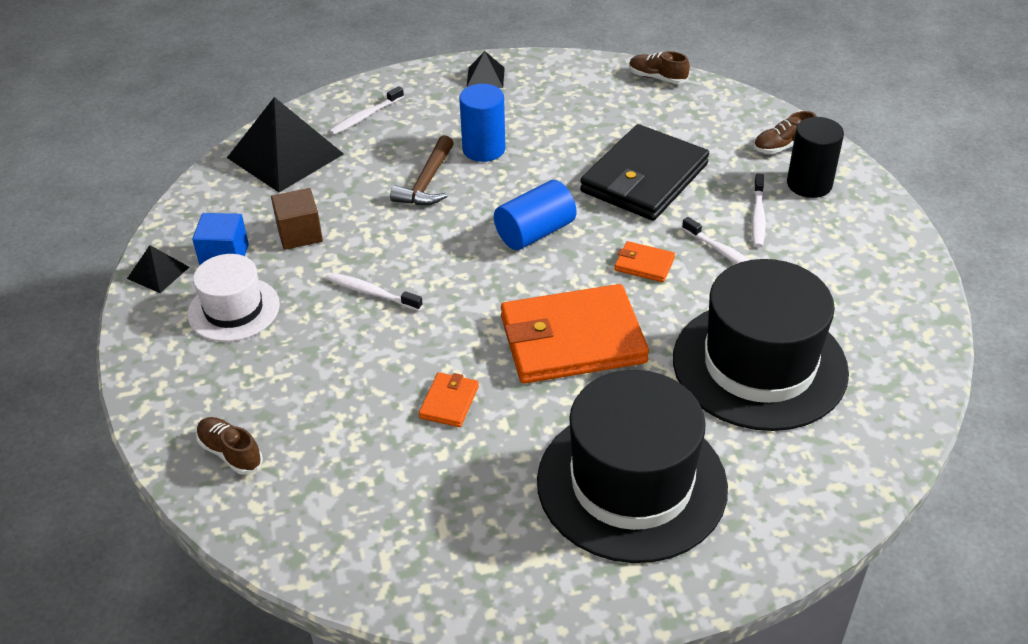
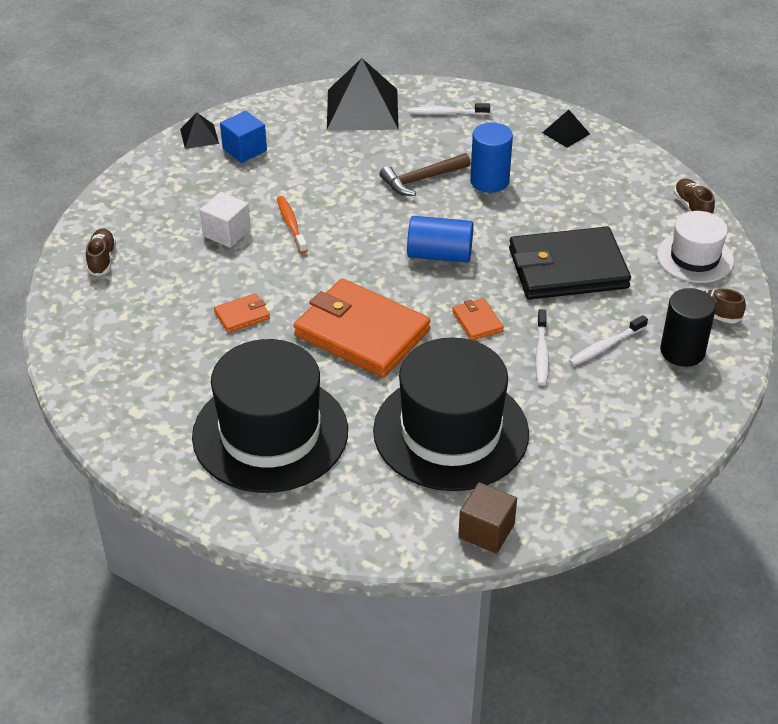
camera: 45 degrees right, 0 degrees up
(233, 309) = (208, 183): white hat -> white hat (695, 258)
(299, 234) = (302, 163): brown cube -> brown cube (486, 531)
(321, 340) = (227, 233): none -> white cube
(371, 293) = (291, 225): white toothbrush -> orange toothbrush

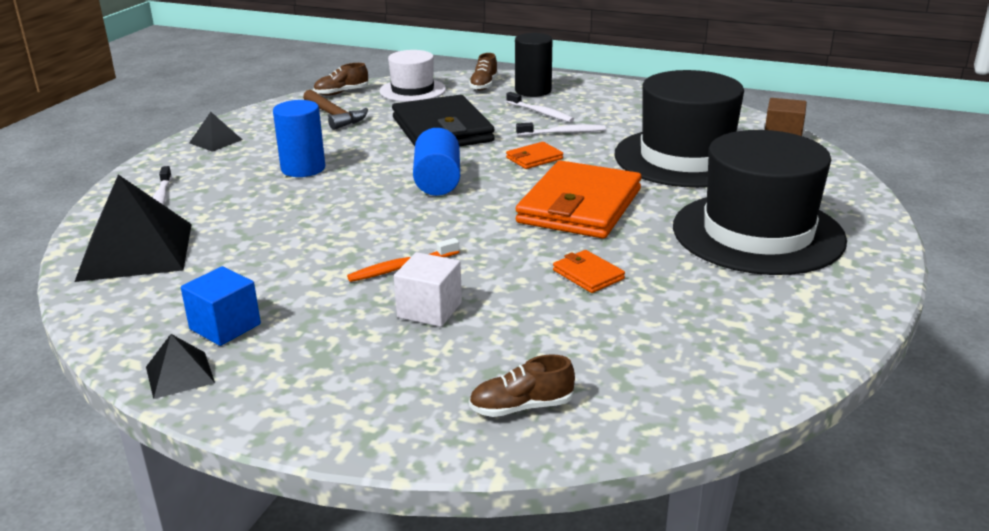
camera: 100 degrees left, 15 degrees down
(421, 180) = (301, 201): brown hammer -> brown hammer (334, 116)

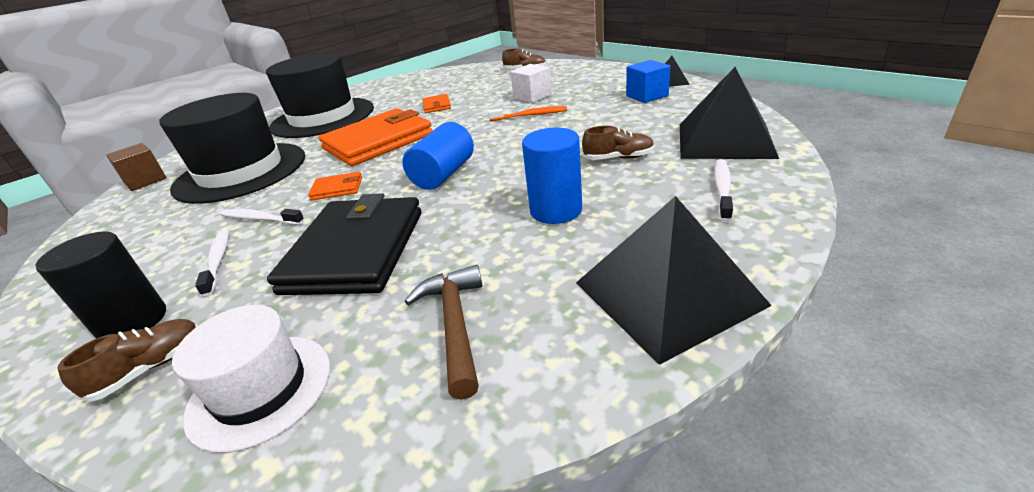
camera: 150 degrees left, 5 degrees up
(215, 141) = (667, 293): black pyramid -> black pyramid, size x2.11
(341, 93) = (380, 430): brown shoe -> brown shoe (618, 158)

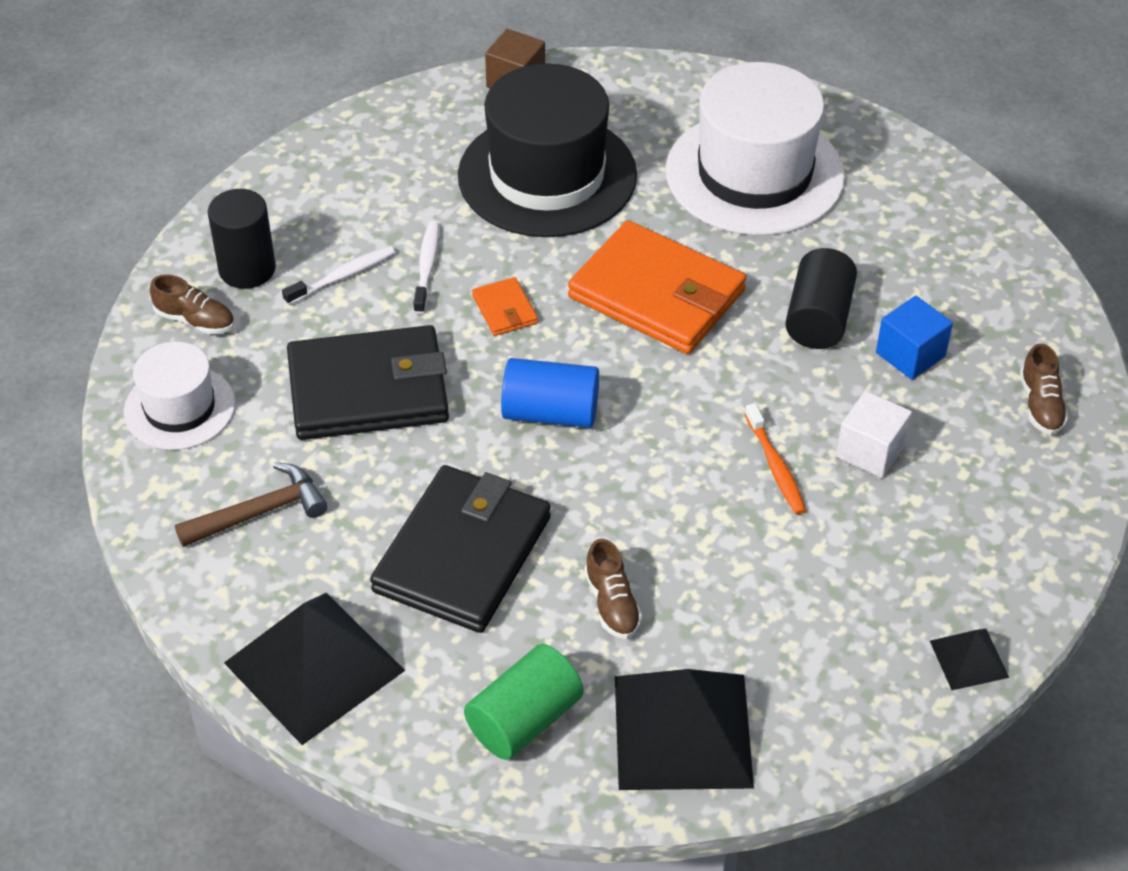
camera: 70 degrees right, 15 degrees up
(323, 117) = (754, 174): black hat -> white hat
(436, 106) = (818, 318): orange wallet -> black cylinder
(556, 210) = (463, 554): blue cylinder -> black wallet
(647, 96) = (881, 625): blue cube -> blue cube (910, 354)
(722, 189) = (524, 720): white toothbrush -> green cylinder

